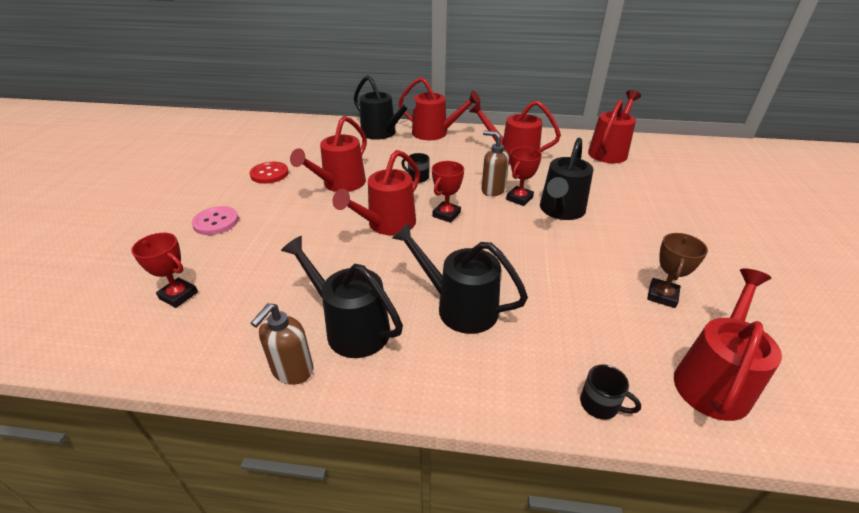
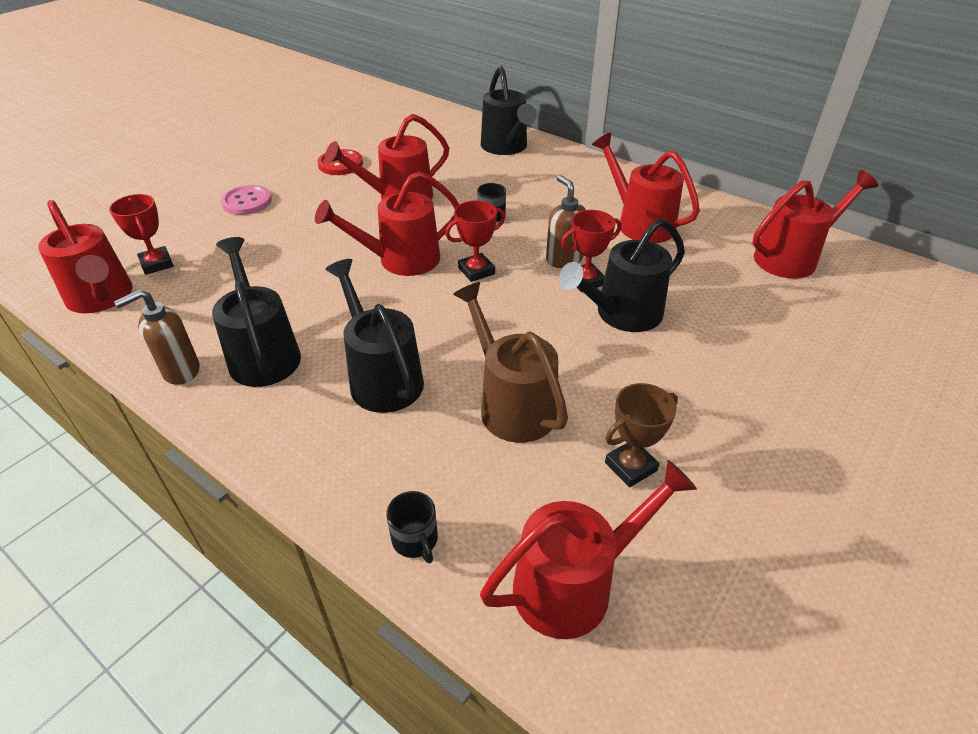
camera: 30 degrees right, 5 degrees up
(435, 133) = (571, 164): red watering can -> red watering can (102, 298)
(559, 288) = (511, 404): none -> brown watering can

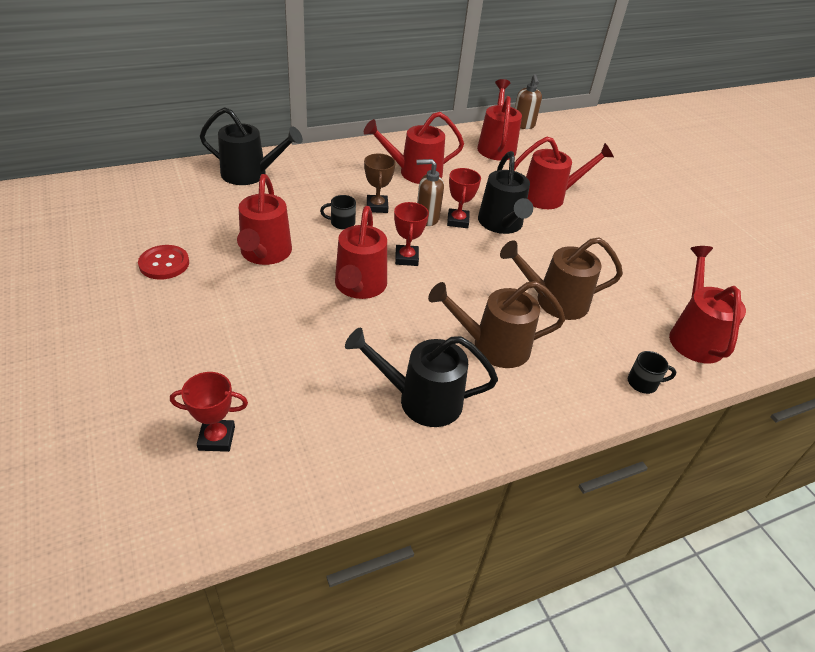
camera: 65 degrees left, 0 degrees up
(102, 298) = (242, 495): red watering can -> red watering can (549, 196)
(180, 371) = (407, 457): brown soap dispenser -> brown soap dispenser (523, 125)
(247, 202) = (164, 344): pink button -> none
(381, 377) = (492, 346): black watering can -> brown watering can
(630, 466) = (626, 281): brown trophy -> brown trophy (377, 206)

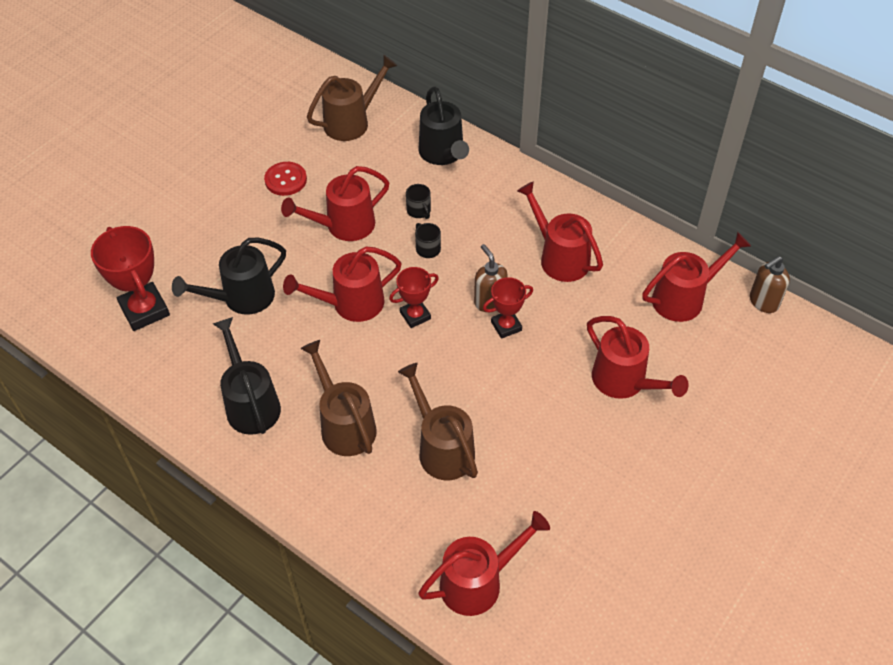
camera: 65 degrees right, 10 degrees up
(148, 199) = (352, 122): none -> brown watering can
(216, 438) = (144, 310): red trophy -> red trophy, size x1.68
(377, 206) = (474, 259): brown trophy -> none
(501, 224) = (532, 362): black watering can -> black watering can (241, 298)
(643, 383) = (377, 554): black mug -> black mug (419, 211)

